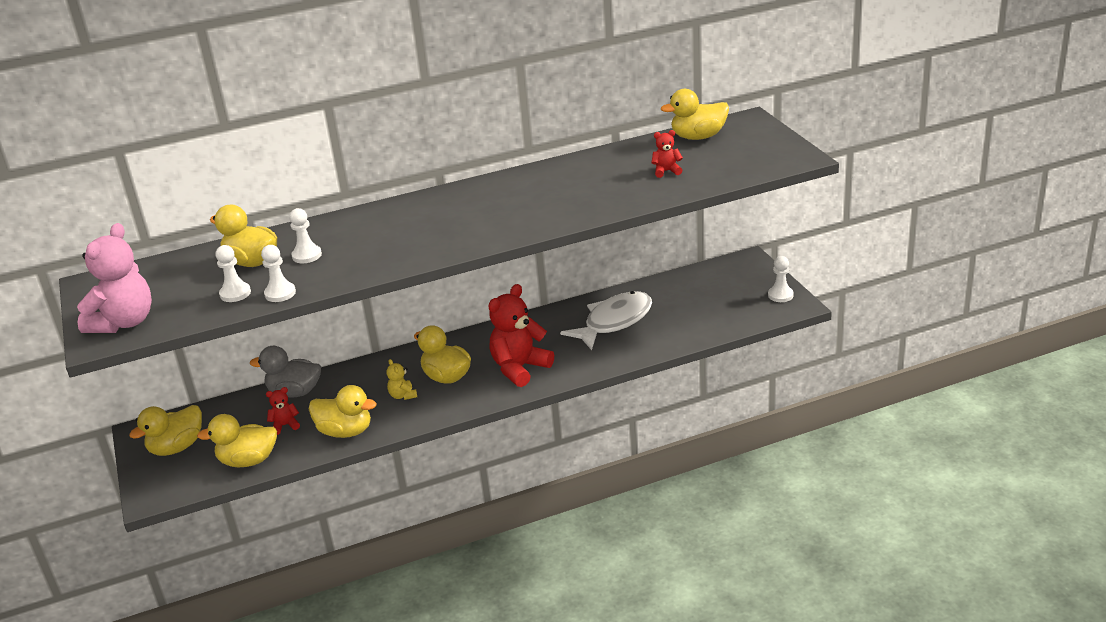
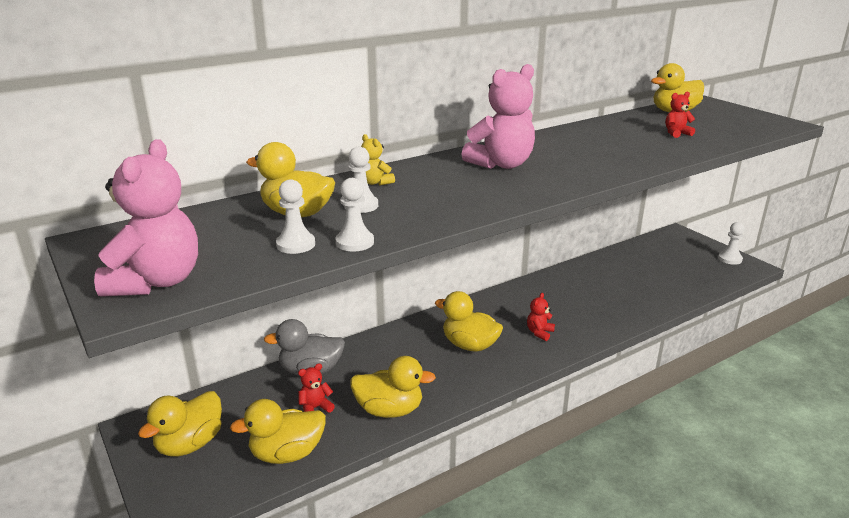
camera: 15 degrees left, 5 degrees down
(403, 395) = (433, 367): yellow teddy bear -> yellow teddy bear (375, 182)
(459, 210) = (501, 164): none -> pink teddy bear
(519, 368) = (539, 333): red teddy bear -> red teddy bear, size x0.47
(614, 322) = (600, 286): white fish -> none

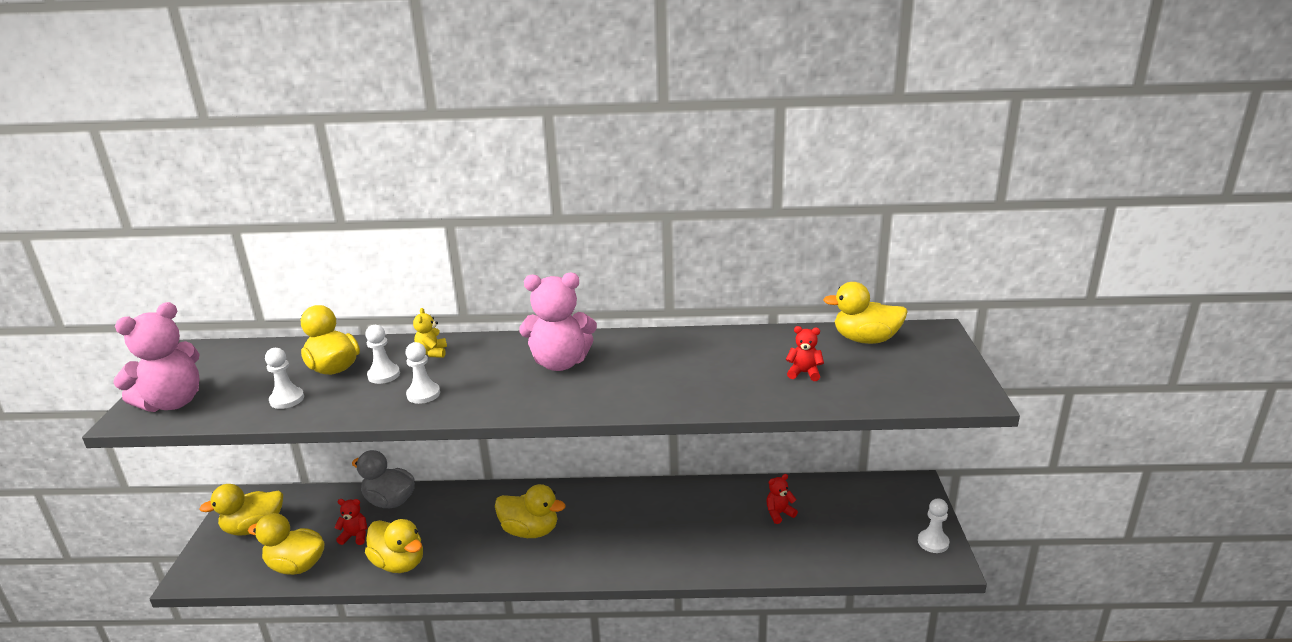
camera: 35 degrees right, 0 degrees up
(354, 242) = (322, 411): white pawn -> white pawn (423, 394)
(469, 345) = (530, 531): yellow duck -> yellow duck turned 135 degrees clockwise
(539, 333) = (605, 544): red teddy bear -> red teddy bear (779, 513)

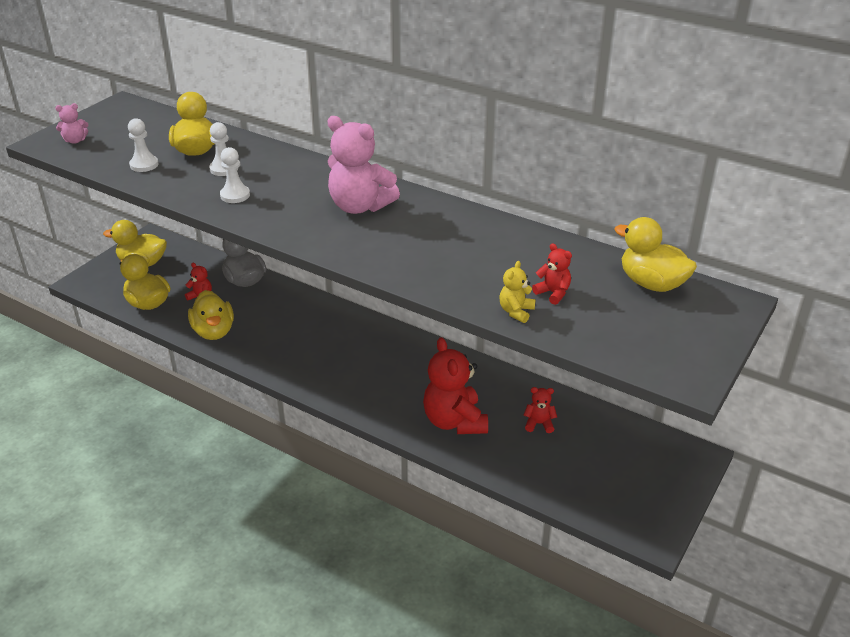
camera: 30 degrees right, 10 degrees up
(173, 402) = (75, 140): pink teddy bear -> pink teddy bear, size x0.47
(432, 353) = (275, 162): yellow teddy bear -> yellow teddy bear (516, 312)
(530, 531) = (324, 348): yellow duck -> none
(709, 543) = (454, 421): none -> red teddy bear
(933, 542) = (658, 513): white pawn -> none

